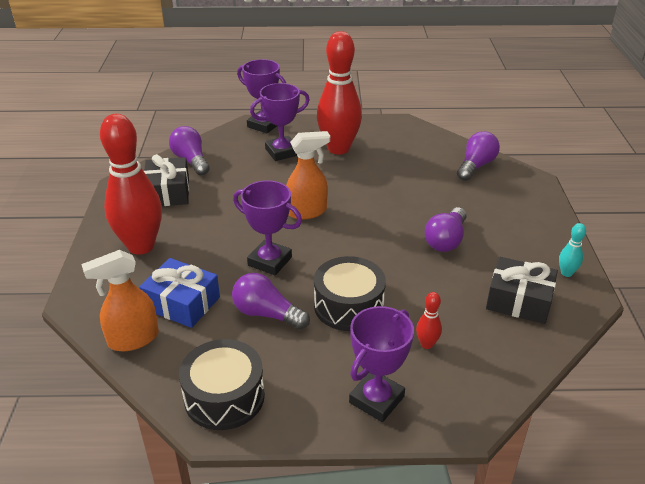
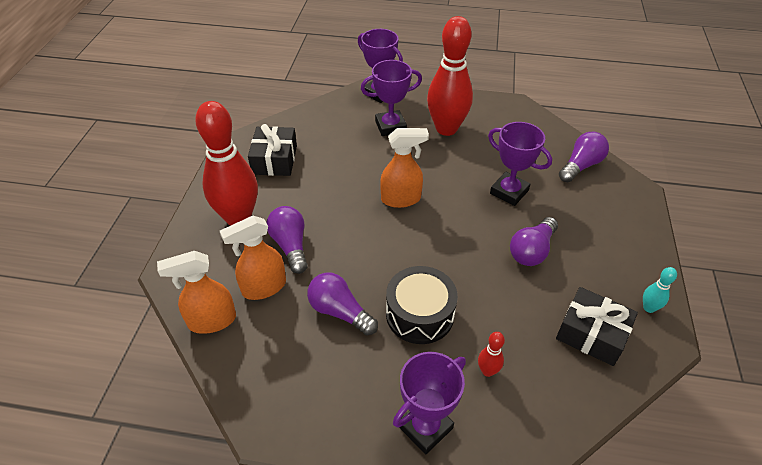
camera: 10 degrees right, 10 degrees up
(182, 303) = (263, 287): blue gift -> orange spray bottle
(191, 161) = (302, 126): purple light bulb -> purple light bulb (290, 246)
(224, 397) = (282, 399): black drum -> none
(270, 261) = (354, 252): purple trophy -> purple trophy (509, 192)

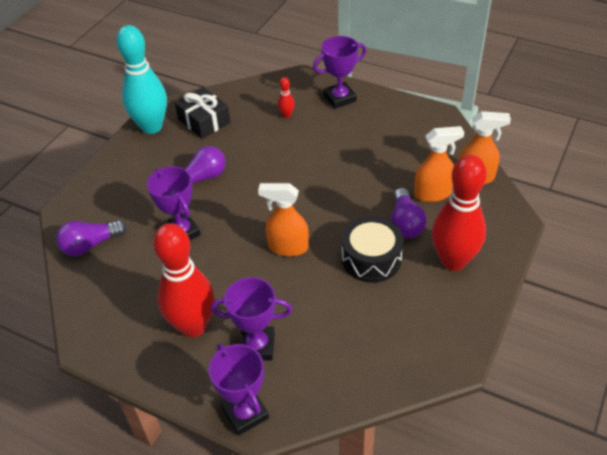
camera: 160 degrees left, 0 degrees up
(274, 160) = (409, 326): black gift -> none
(340, 312) = (375, 165): purple light bulb -> none
(420, 314) = (315, 153): black drum -> black drum (371, 258)
(649, 308) = (151, 127): turquoise bowling pin -> turquoise bowling pin, size x2.50

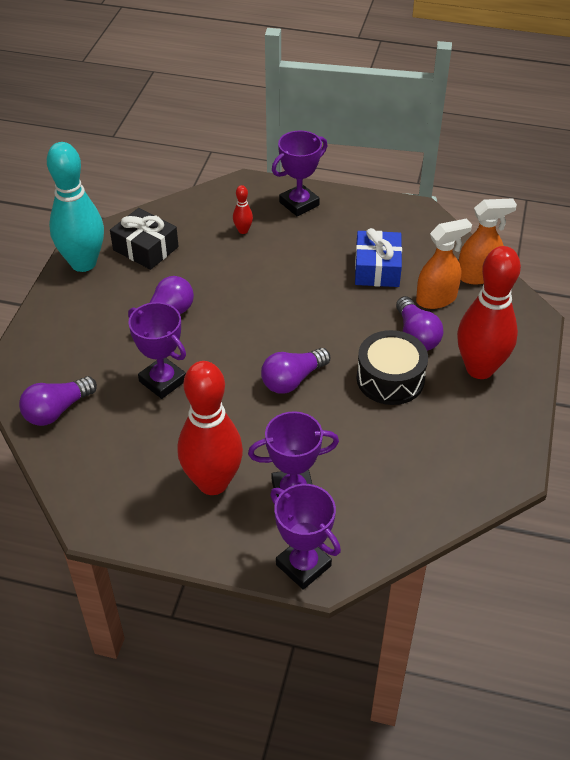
camera: 15 degrees left, 0 degrees up
(287, 247) = (292, 380): orange spray bottle -> purple light bulb
(389, 161) = (377, 268): none -> blue gift

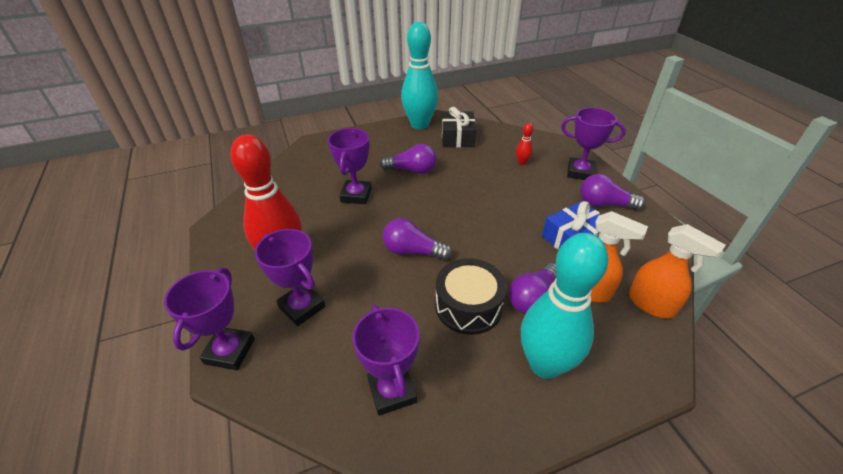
camera: 55 degrees right, 5 degrees down
(57, 410) = (298, 170): purple light bulb -> purple light bulb (604, 204)
(433, 470) = (392, 391): none -> purple trophy
(479, 369) = (545, 364): red bowling pin -> turquoise bowling pin

